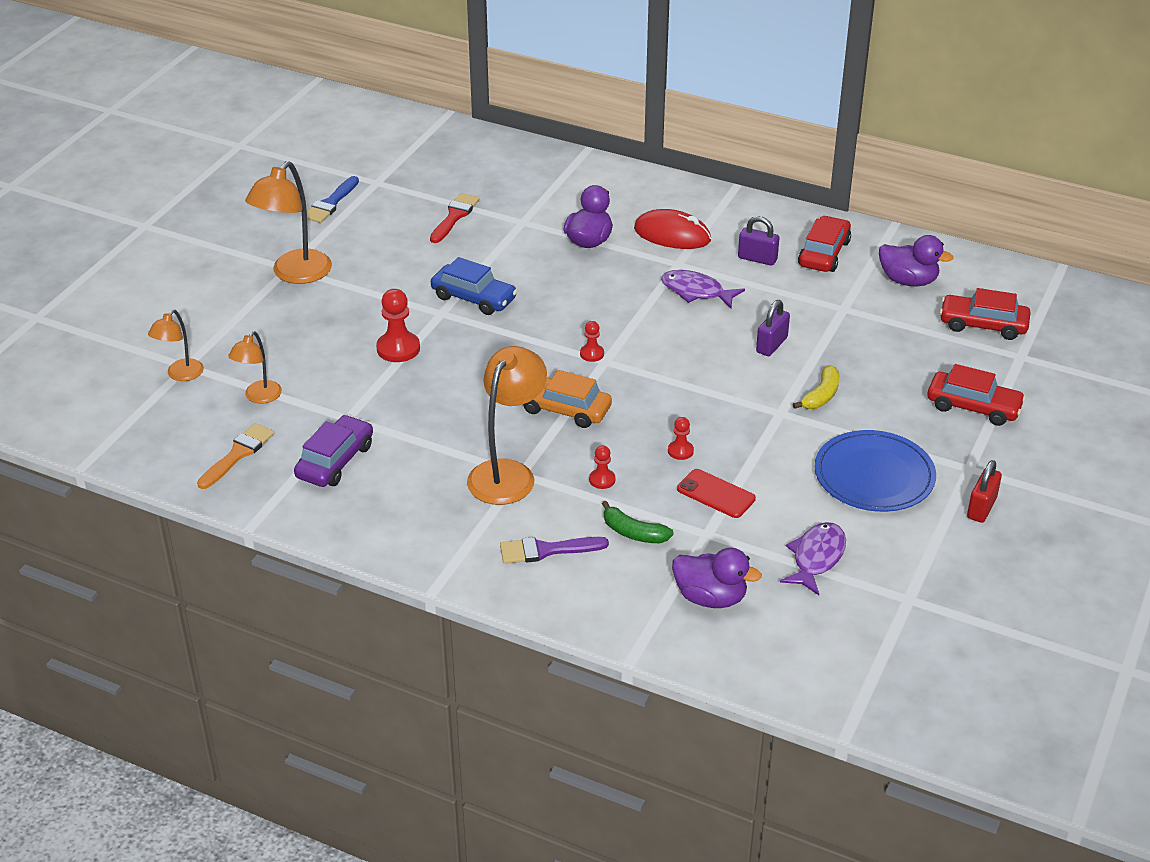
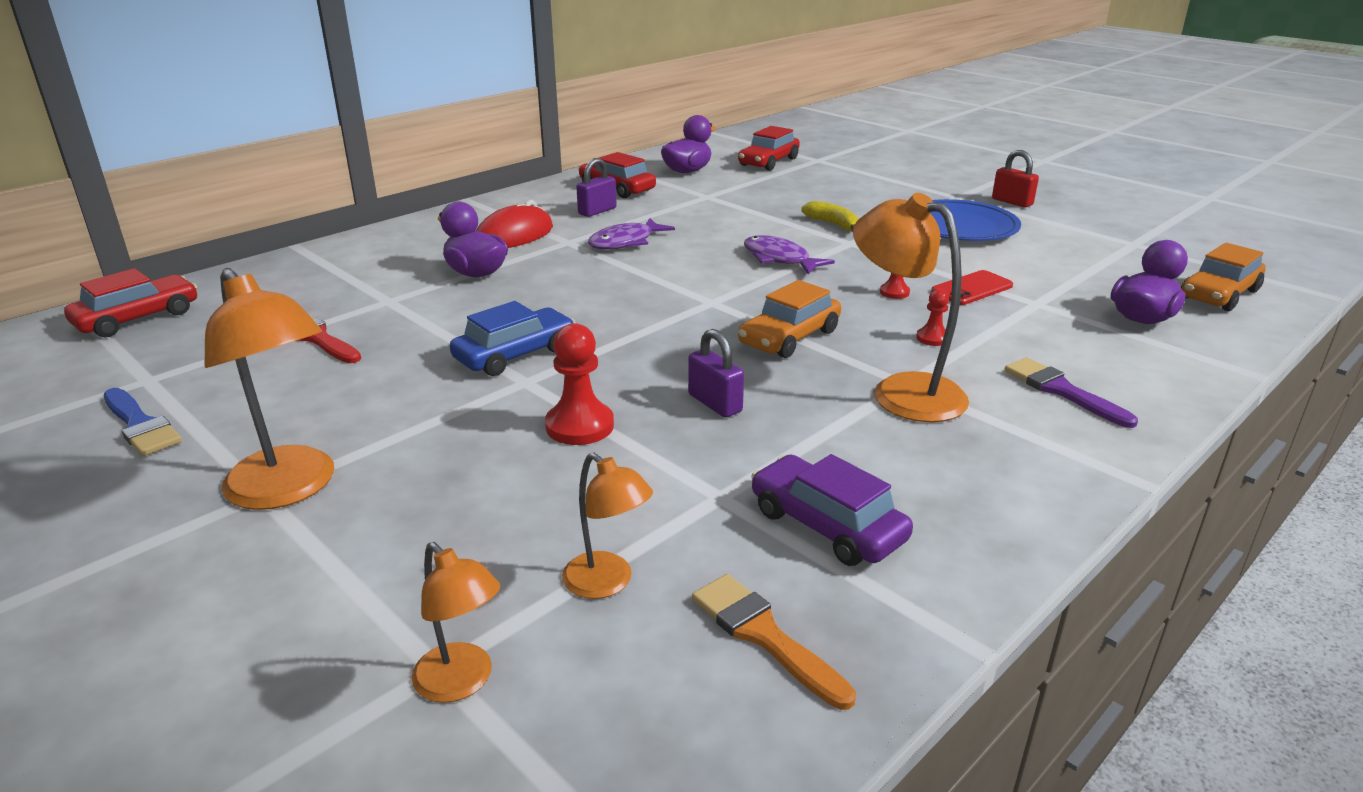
camera: 70 degrees left, 10 degrees down
(546, 550) = (1062, 391): purple brush -> purple brush turned 135 degrees clockwise
(592, 354) = (693, 306): red pawn -> none
(633, 532) = (1032, 337): green banana -> none
(771, 345) = (741, 228): purple padlock -> purple padlock (715, 403)
(799, 651) = (1219, 294): none -> orange car
(816, 558) = (1077, 265): purple fish -> purple fish (779, 259)
(973, 407) = (876, 182): red car -> red car (138, 318)

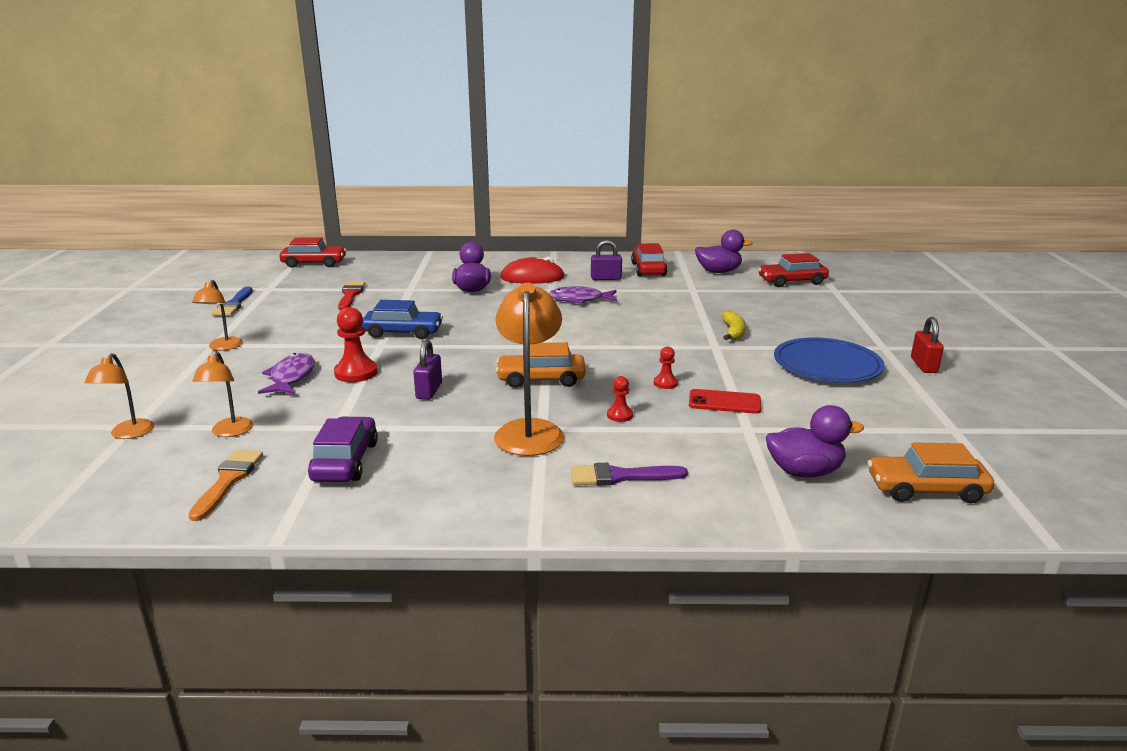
camera: 45 degrees right, 5 degrees down
(289, 489) = (222, 347): orange lamp -> orange lamp, size x0.57
(779, 259) = (643, 339): purple fish -> purple fish (291, 377)
(1062, 391) = (620, 476): purple brush -> purple brush turned 105 degrees counterclockwise

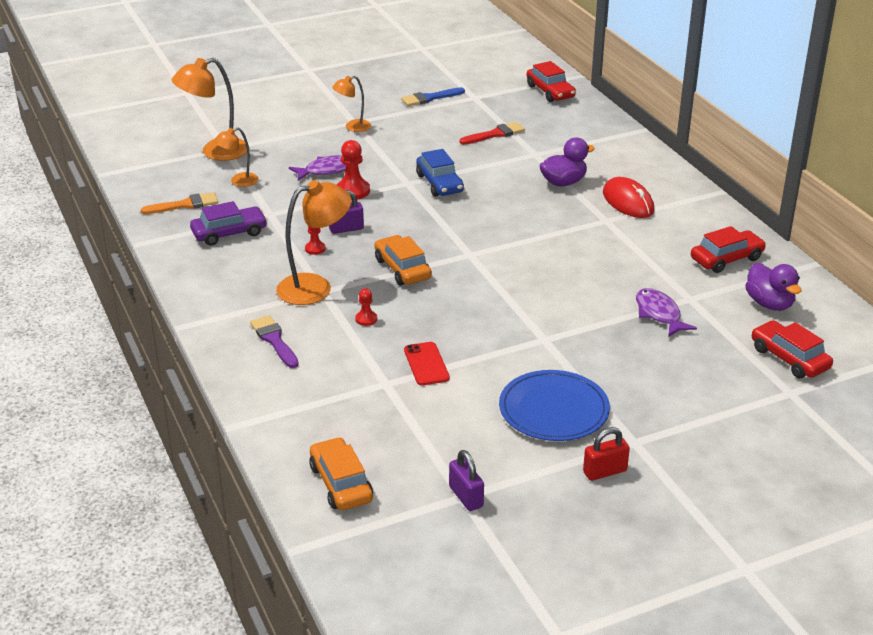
camera: 65 degrees right, 10 degrees up
(128, 434) = (215, 152): orange lamp -> orange lamp, size x1.76
(580, 300) = (594, 242): purple fish -> purple fish (659, 314)
(606, 278) = (669, 241): purple padlock -> purple padlock (466, 497)
(665, 383) = (441, 328): red pawn -> red pawn (315, 249)
(733, 332) = (590, 343): yellow banana -> none
(804, 472) = (332, 420): purple duck -> none

